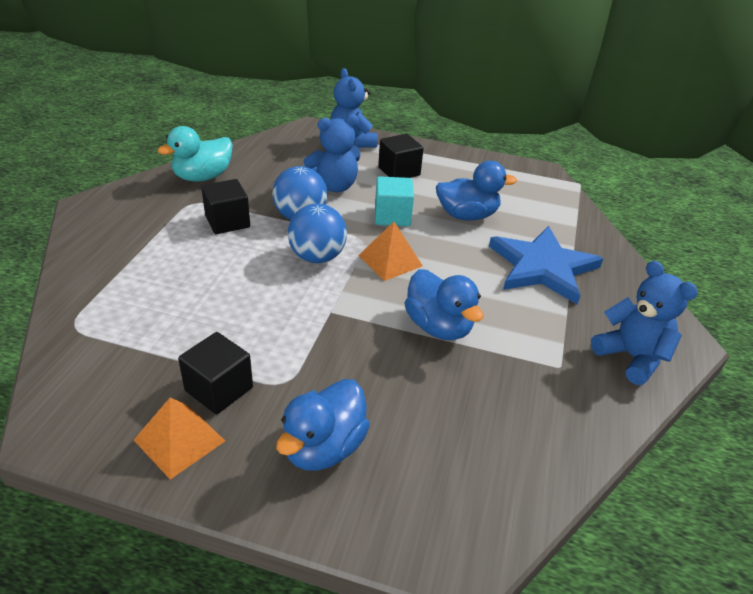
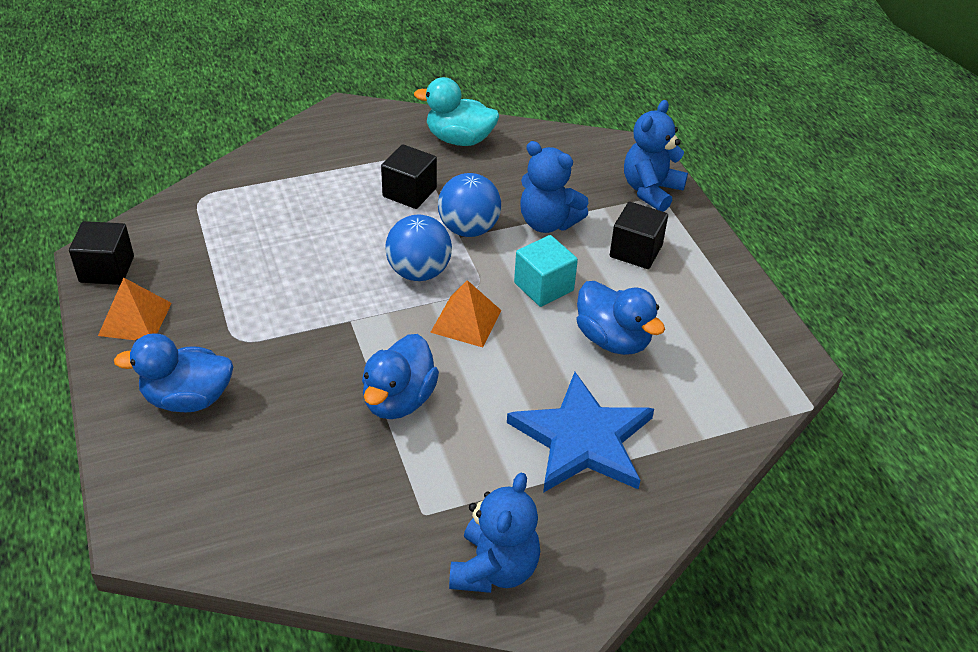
camera: 55 degrees right, 5 degrees up
(219, 389) = (200, 309): black cube -> black cube (107, 269)

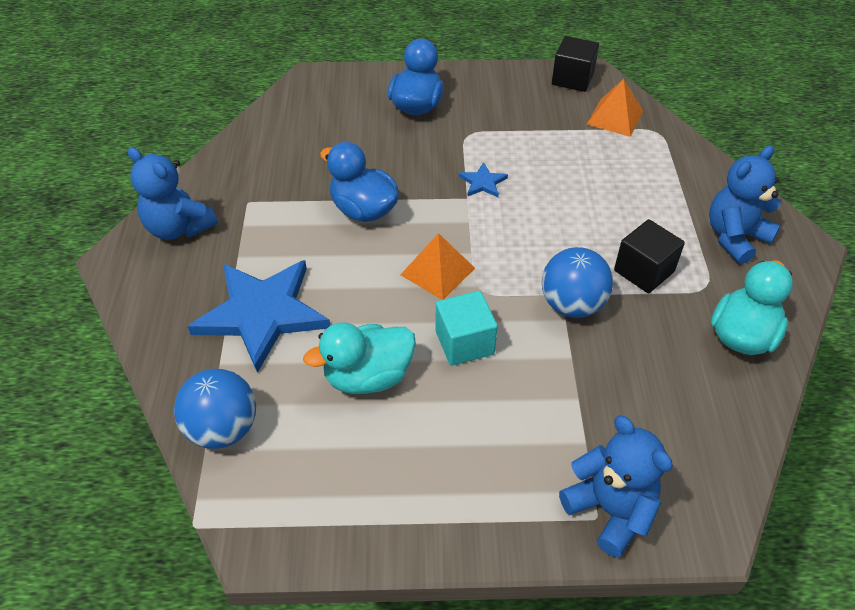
camera: 110 degrees right, 5 degrees up
(135, 319) = (510, 88): orange pyramid -> orange pyramid (615, 117)
(321, 312) = (483, 182): none -> blue star
(419, 272) = (516, 253): blue ball -> blue ball (223, 429)
(548, 223) = (568, 377): blue teddy bear -> blue teddy bear (735, 237)
(613, 339) = (368, 377): blue duck -> turquoise duck
(636, 251) = (496, 447): black cube -> none

